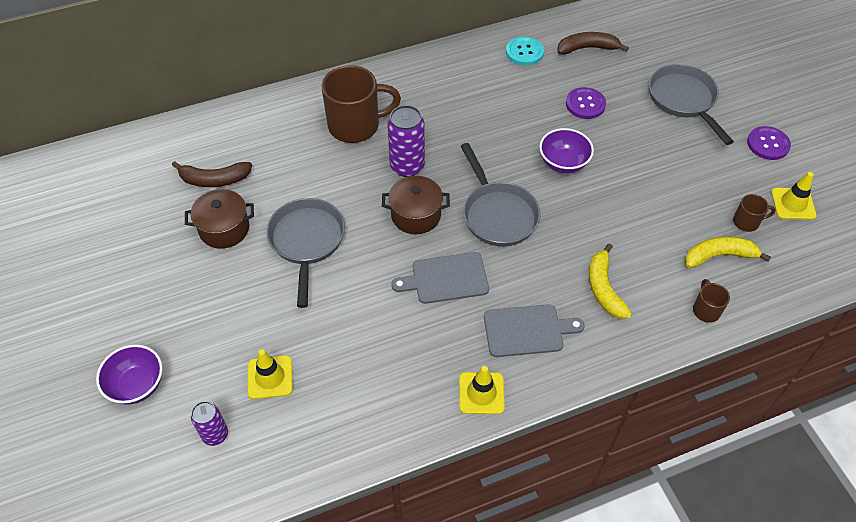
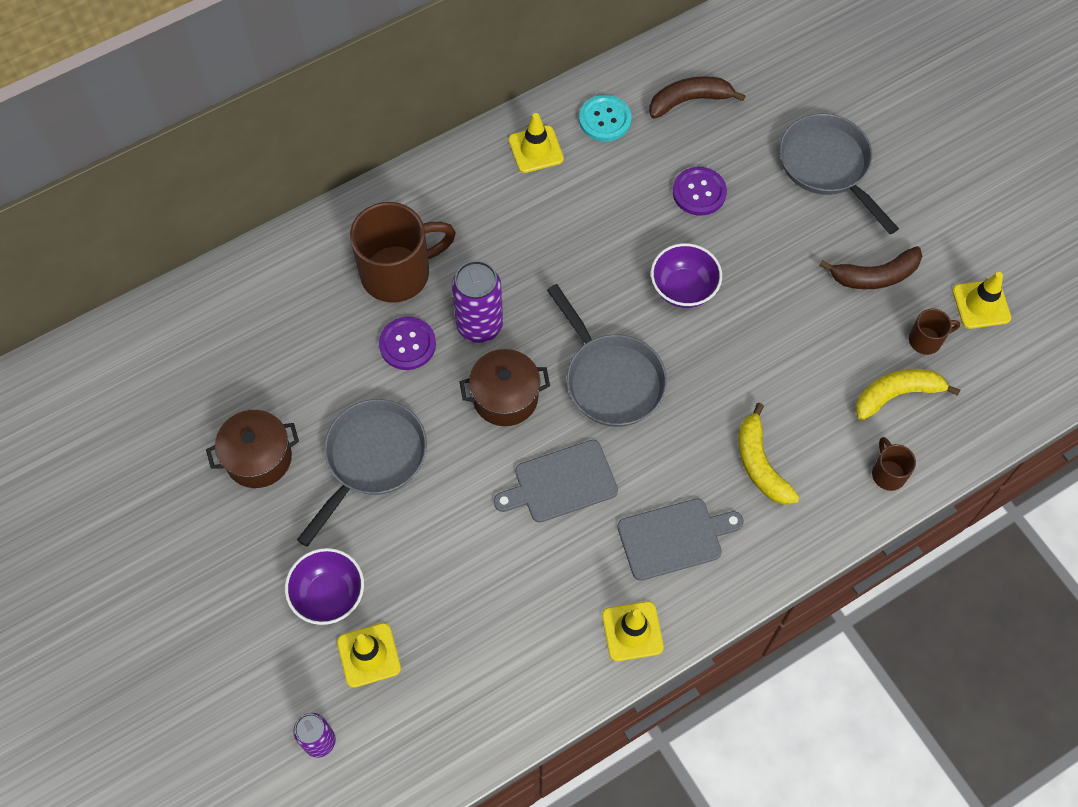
camera: 10 degrees left, 10 degrees up
(137, 385) = (204, 694): purple bowl -> purple bowl (329, 595)
(214, 180) = (226, 386): brown banana -> brown banana (875, 276)
(307, 242) = (372, 459): grey pan -> grey pan turned 45 degrees clockwise
(471, 64) = (536, 149): none -> yellow traffic cone
(768, 144) = (942, 219): purple button -> purple button (407, 344)

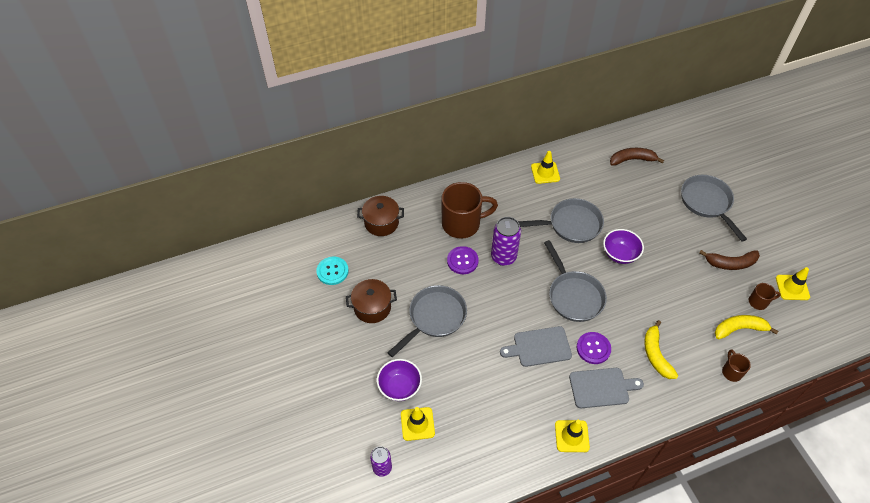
camera: 10 degrees right, 10 degrees down
(505, 397) = (513, 296): brown pot -> brown pot (381, 223)
(592, 245) = (571, 225): none -> grey pan
(605, 119) = (584, 163): turquoise button -> turquoise button (332, 271)
(699, 192) = (633, 206): purple button -> purple button (593, 348)

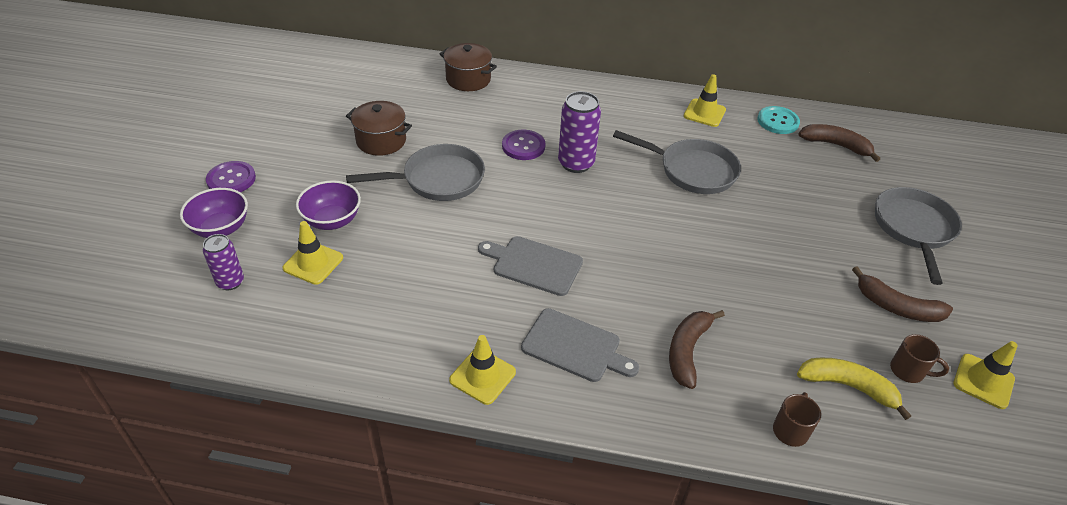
camera: 30 degrees right, 10 degrees down
(332, 271) = (374, 95): turquoise button -> turquoise button (777, 121)
(462, 224) = (557, 116): brown mug -> none
(573, 295) = (629, 237): grey pan -> none
(593, 348) = (603, 301): purple button -> purple button (231, 179)
(620, 254) = (732, 225): purple bowl -> purple bowl (221, 228)
(656, 355) = (687, 351): yellow banana -> brown banana

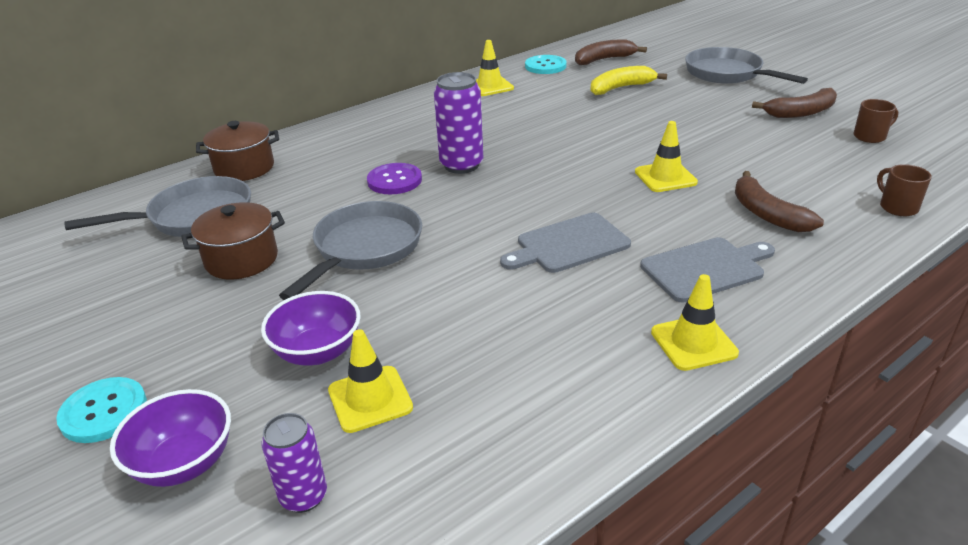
camera: 45 degrees left, 10 degrees down
(231, 179) = (104, 412): purple button -> turquoise button
(692, 170) = (551, 120): grey pan -> grey pan (193, 217)
(848, 386) = (868, 165): yellow banana -> yellow banana (621, 88)
(983, 381) = (902, 117): yellow traffic cone -> yellow traffic cone (665, 177)

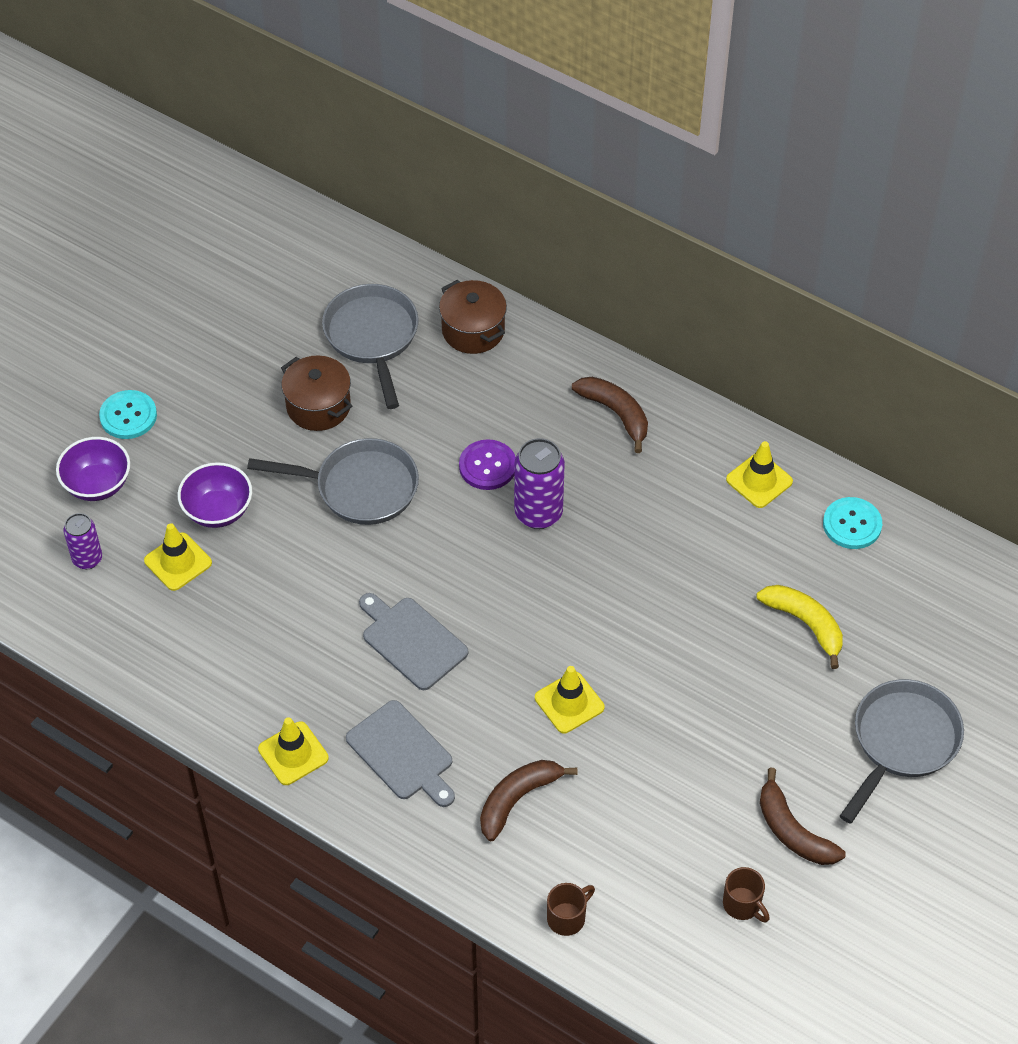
camera: 70 degrees right, 20 degrees up
(193, 217) = (372, 337): grey pan -> grey pan turned 150 degrees counterclockwise
(604, 59) = (902, 588): brown banana -> brown banana (616, 414)

